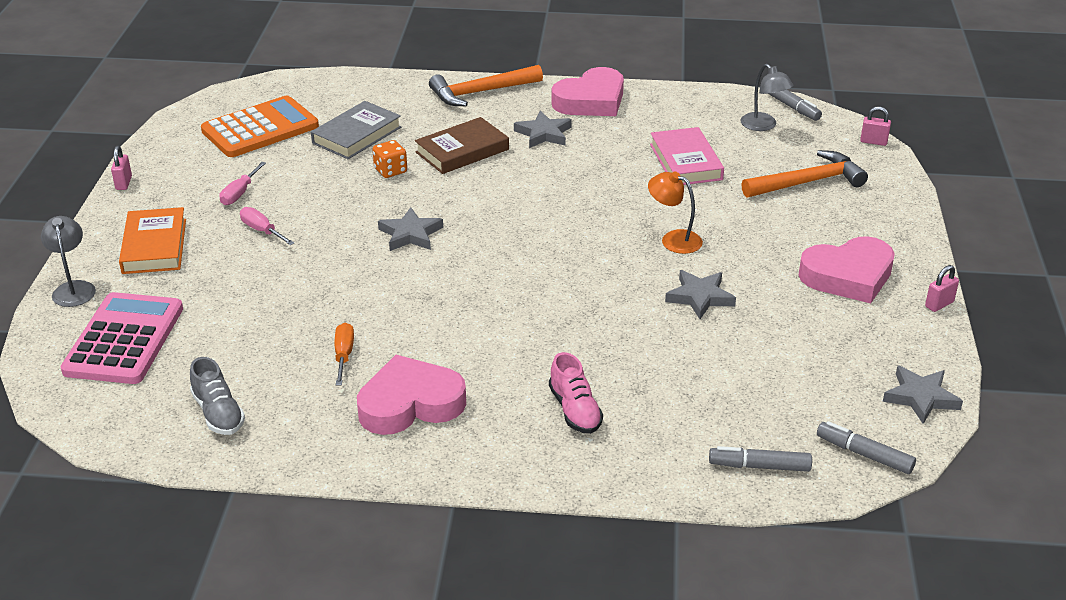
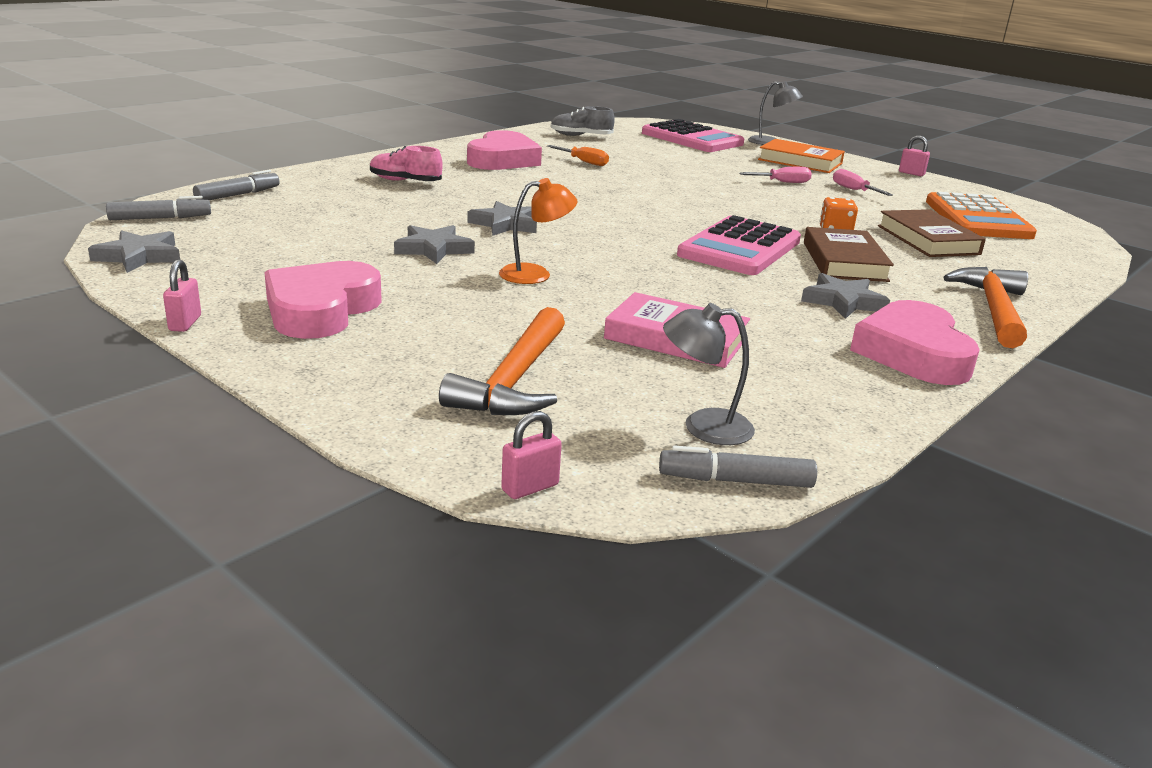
camera: 125 degrees right, 10 degrees down
(357, 135) = (927, 240): grey book -> brown book
(410, 234) = (710, 209): grey star -> grey star (505, 224)
(495, 192) = (739, 248): none -> pink calculator

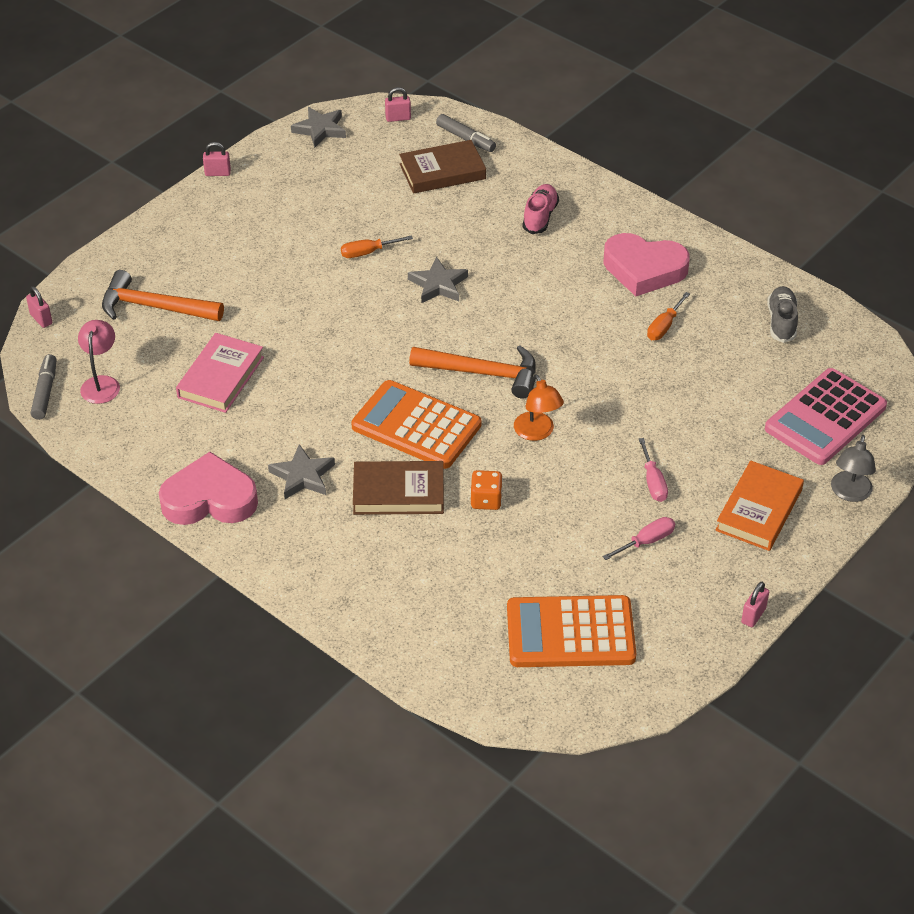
camera: 90 degrees right, 20 degrees up
(160, 218) = (398, 118): grey marker -> pink padlock
(321, 310) = (245, 219): pink heart -> none
(433, 249) = (368, 252): grey star -> orange screwdriver
(535, 274) = (327, 307): orange lamp -> orange lamp (537, 432)
(703, 426) = (101, 383): grey lamp -> pink lamp
(739, 248) = (416, 426): pink calculator -> orange calculator
(927, 240) = (480, 569): brown book -> brown book (442, 171)
(993, 309) = (302, 571): orange hammer -> orange hammer (483, 373)

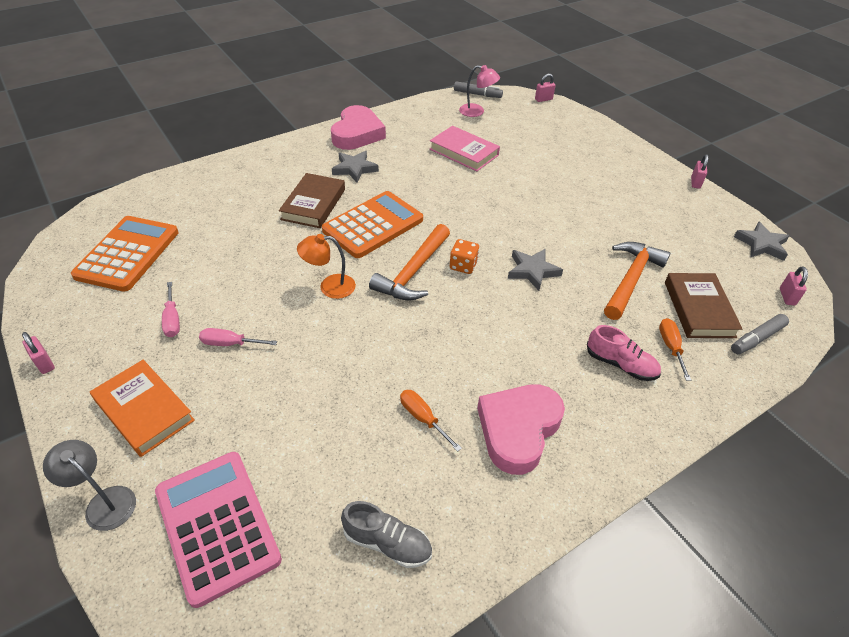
camera: 105 degrees right, 0 degrees up
(154, 307) = (543, 137): orange hammer -> orange hammer (631, 279)
(368, 252) = (584, 240): orange screwdriver -> orange screwdriver (670, 347)
(486, 500) = (278, 243): orange dice -> orange dice (463, 266)

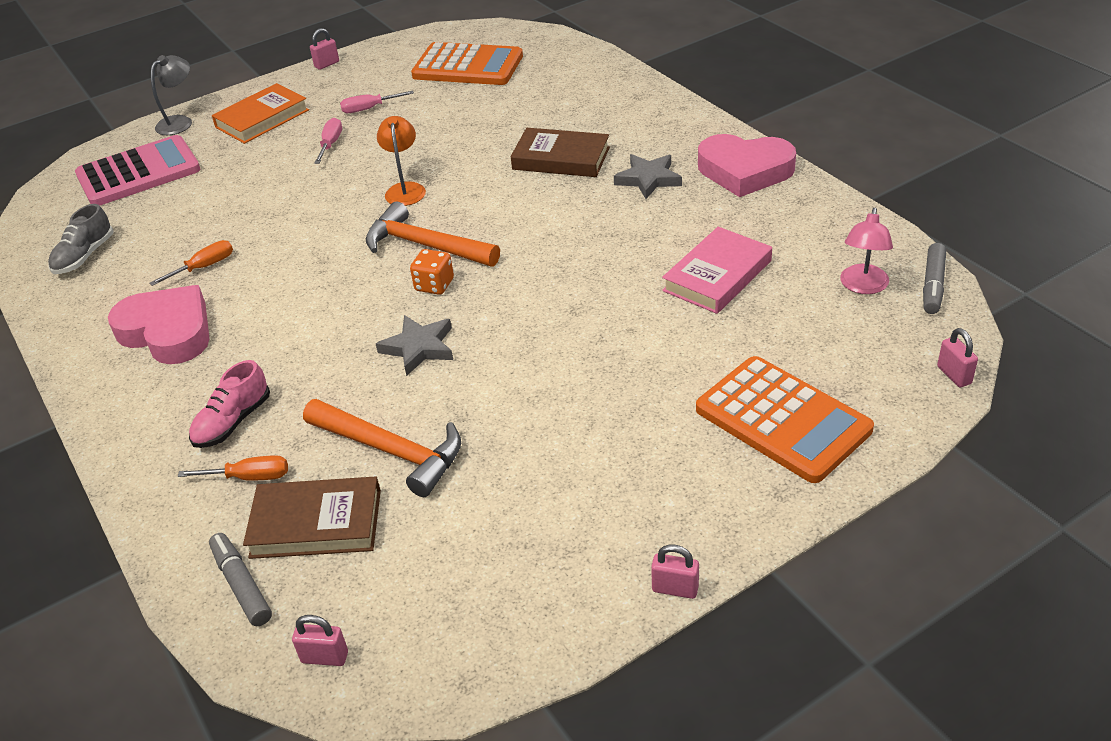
camera: 95 degrees right, 5 degrees down
(373, 225) = (519, 207): orange calculator -> orange calculator (782, 420)
(761, 244) = (471, 657): grey star -> none

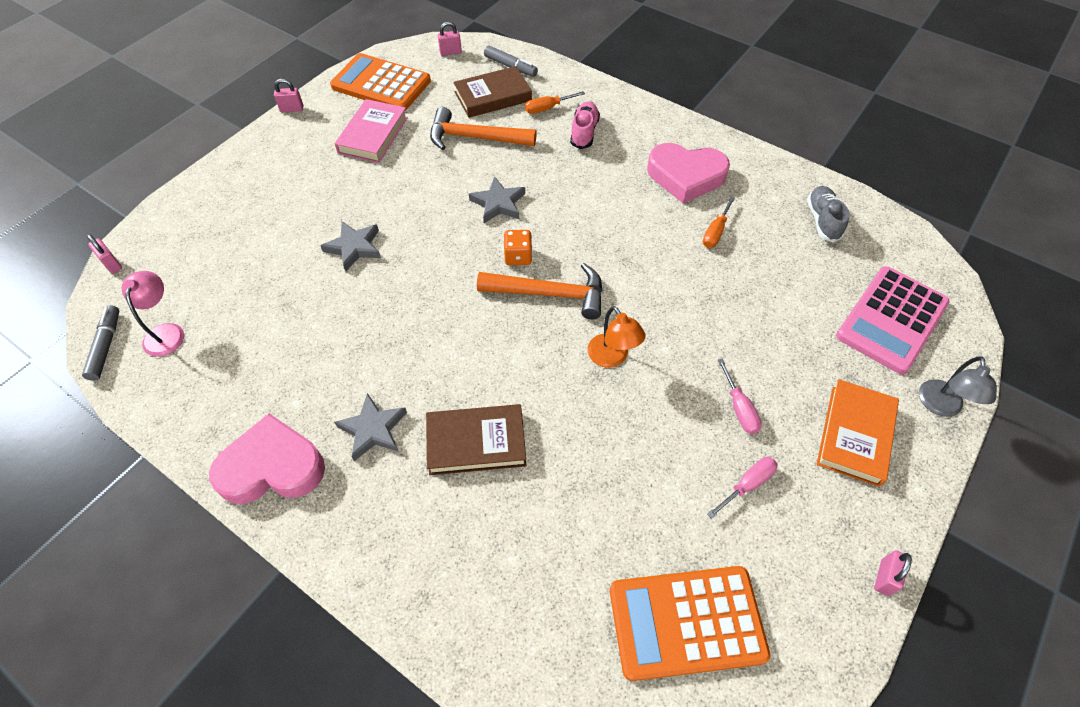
camera: 155 degrees right, 15 degrees up
(624, 332) = (354, 247): none -> grey star
(717, 276) = (289, 316): pink book -> pink book (373, 135)
(782, 420) = (235, 207): orange calculator -> orange calculator (381, 84)

